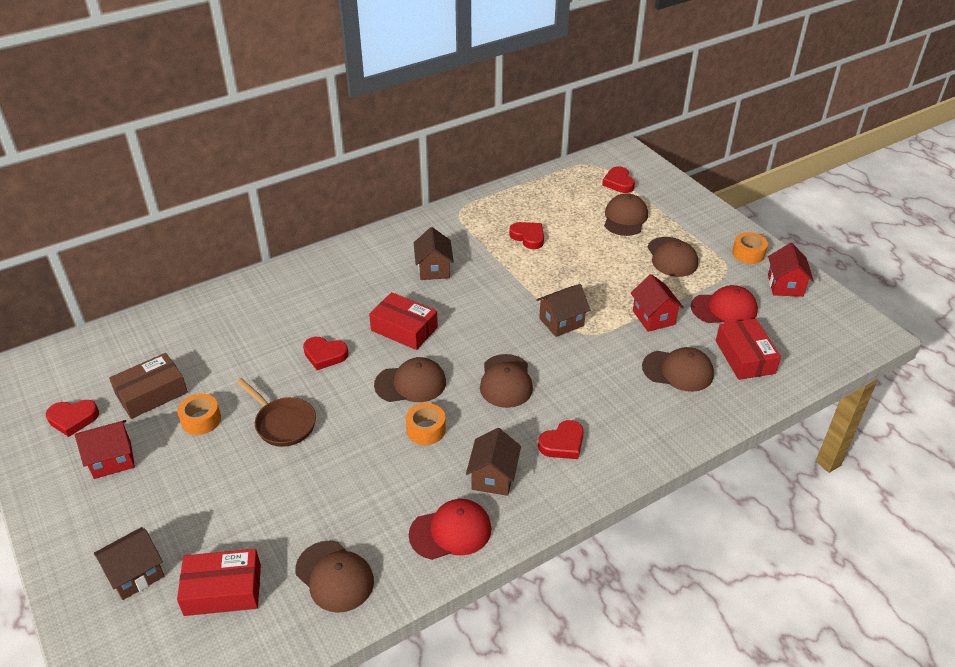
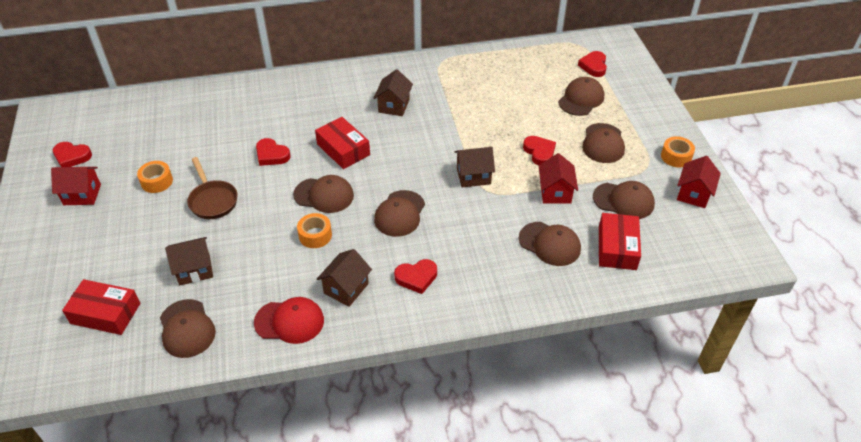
camera: 20 degrees right, 5 degrees up
(136, 574) = (55, 283): brown house -> brown house (194, 270)
(151, 393) = (133, 152): brown box -> none
(528, 237) = (487, 97): red heart -> red heart (539, 152)
(724, 309) = (623, 201): red cap -> brown cap

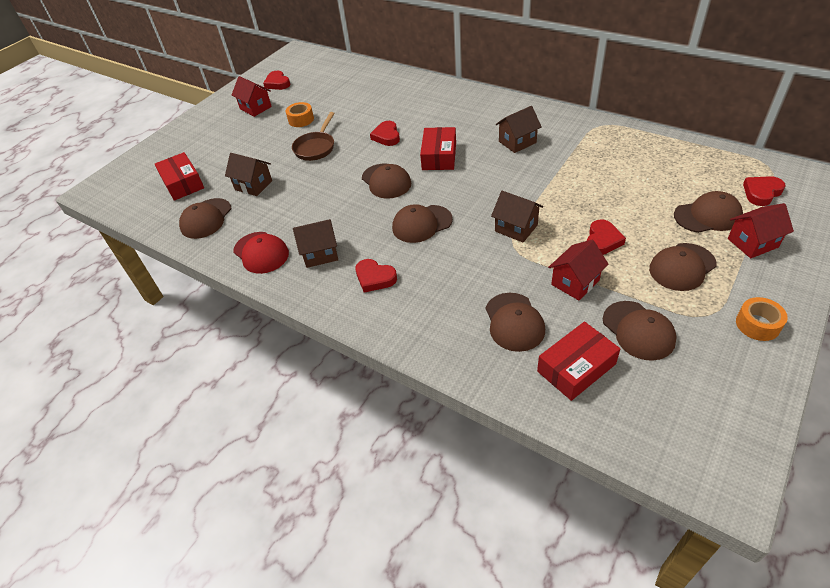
camera: 50 degrees right, 0 degrees up
(315, 235) = (346, 205): orange tape -> none
(693, 194) = (733, 373): red house -> red house (752, 243)

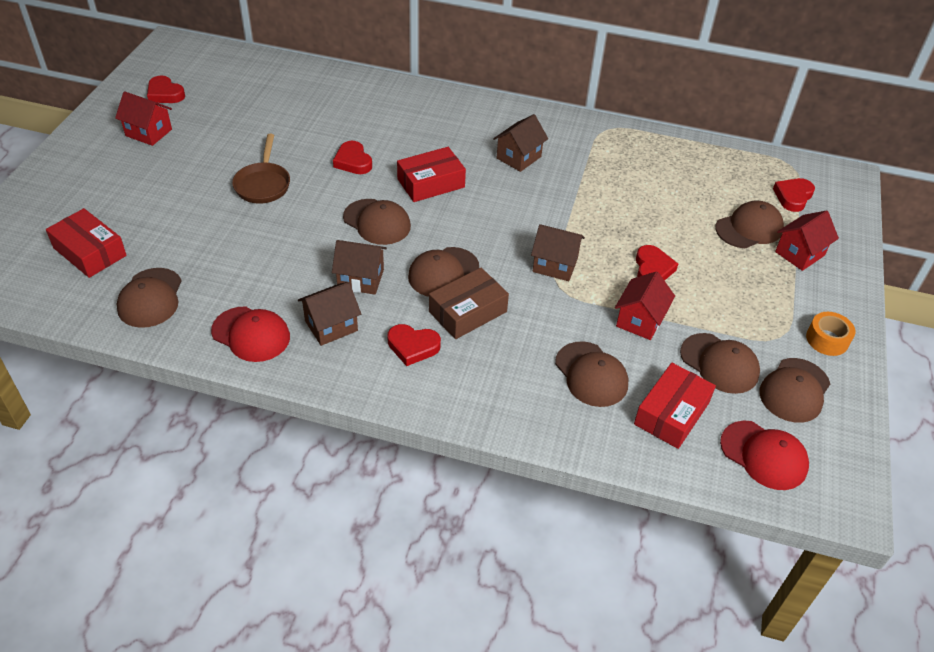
camera: 25 degrees left, 0 degrees up
(253, 185) = (198, 245): brown house -> brown house (361, 279)
(301, 119) = (224, 146): orange tape -> none
(429, 256) = (467, 312): none -> brown box
(439, 156) = (431, 183): red box -> red box turned 75 degrees clockwise
(655, 422) = (764, 455): none -> red cap
(682, 267) = (740, 288): brown cap -> brown cap (794, 390)

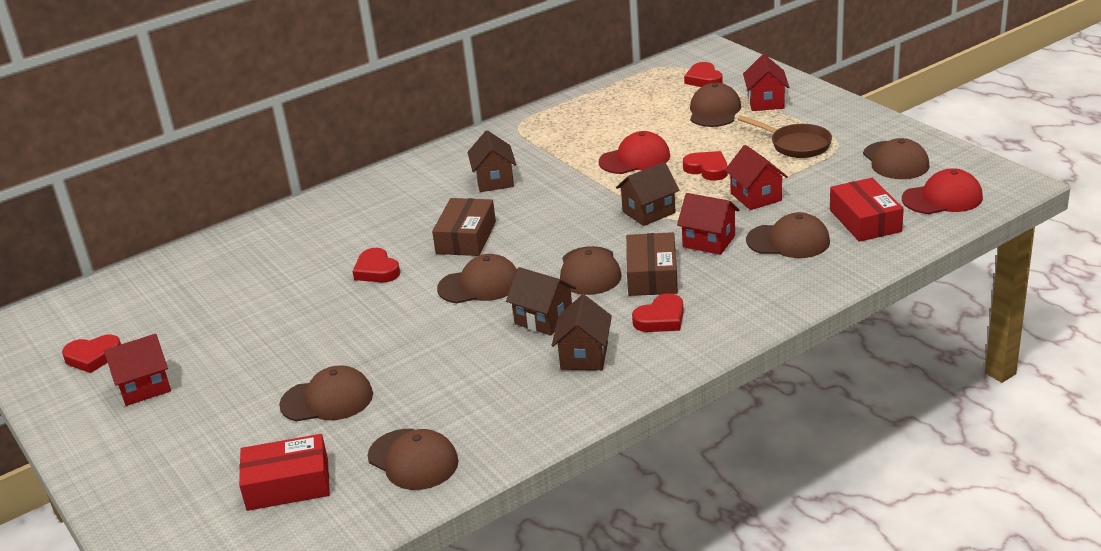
camera: 45 degrees left, 15 degrees down
(251, 334) = (541, 408): red cap -> red cap (635, 159)
(263, 184) = (336, 335): brown pan -> brown pan (796, 145)
(353, 161) = (376, 270): red heart -> red heart turned 45 degrees clockwise
(361, 279) = (544, 319): brown house -> brown house turned 75 degrees clockwise
(431, 183) = (466, 237): red box -> brown box
(545, 322) = (708, 241): none -> red house
(719, 363) = (837, 180): brown cap -> brown cap (327, 400)
(827, 339) = (862, 128): orange tape -> none

